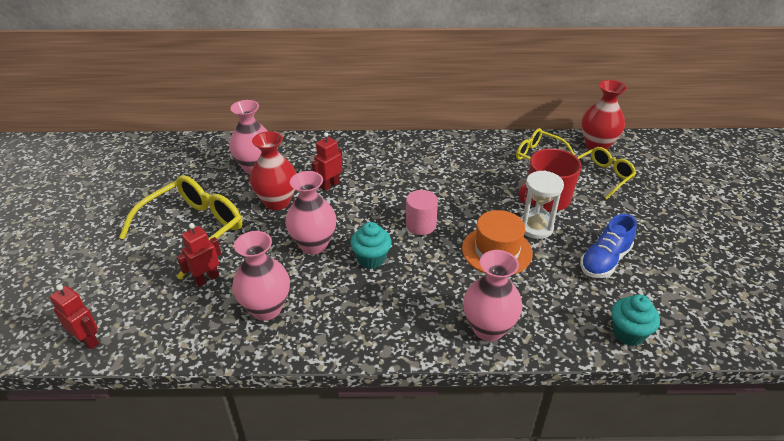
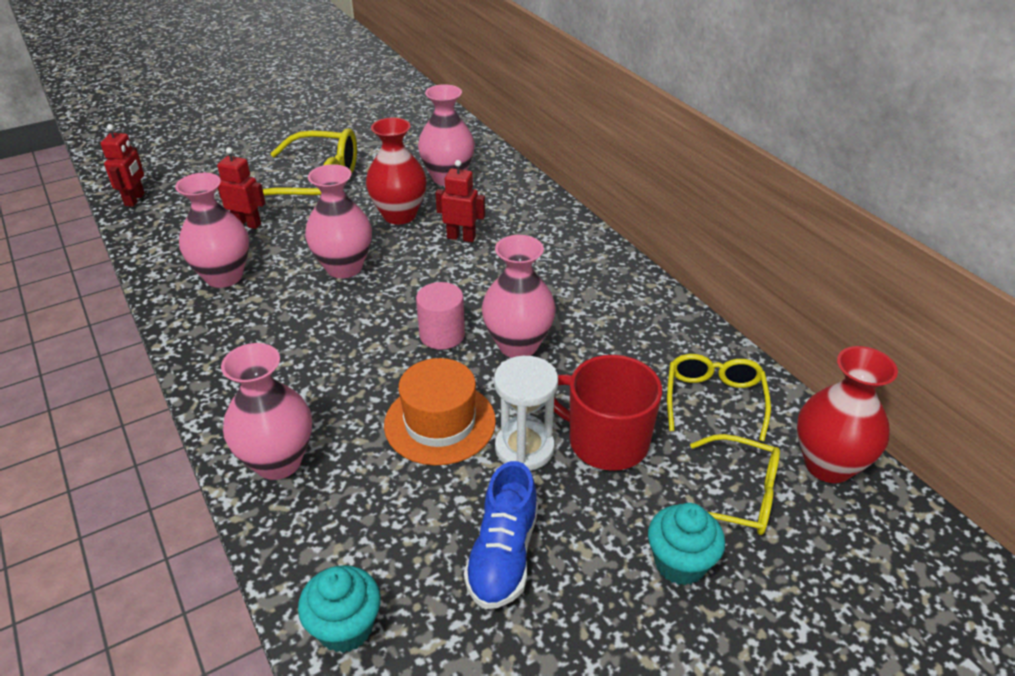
camera: 60 degrees right, 0 degrees up
(371, 259) = (348, 318): turquoise cupcake -> turquoise cupcake (680, 563)
(452, 200) = (518, 345): none -> pink vase
(604, 260) = (503, 555): blue shoe -> blue shoe turned 90 degrees counterclockwise

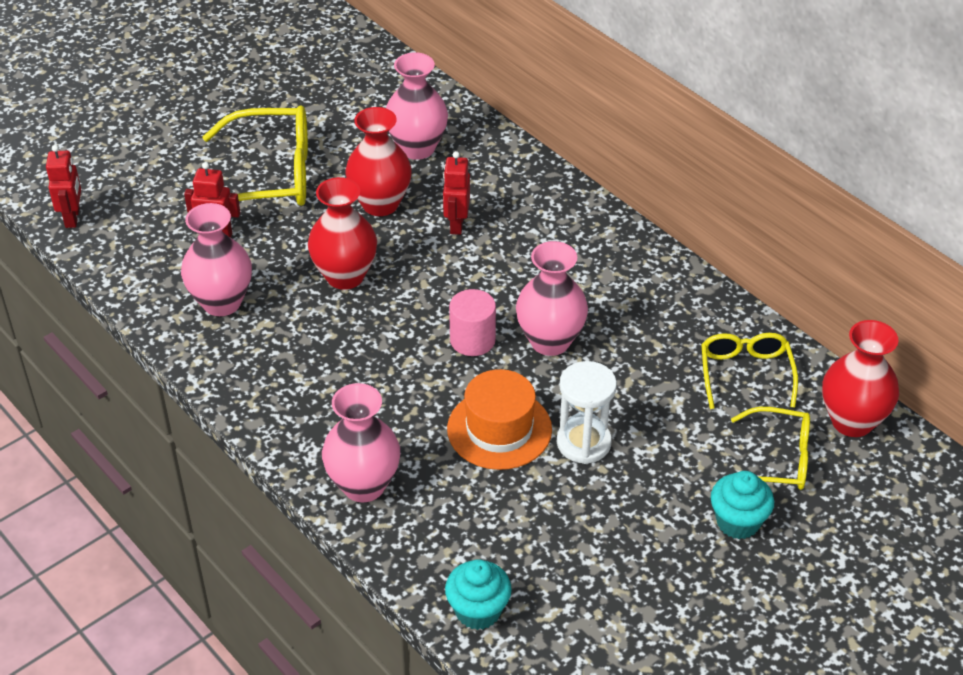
camera: 10 degrees left, 5 degrees up
(344, 267) = (345, 276): pink vase -> red vase
(461, 237) = (456, 224): red robot -> red robot turned 90 degrees counterclockwise
(503, 555) = (590, 537): blue shoe -> none
(606, 441) = (655, 426): red mug -> none

